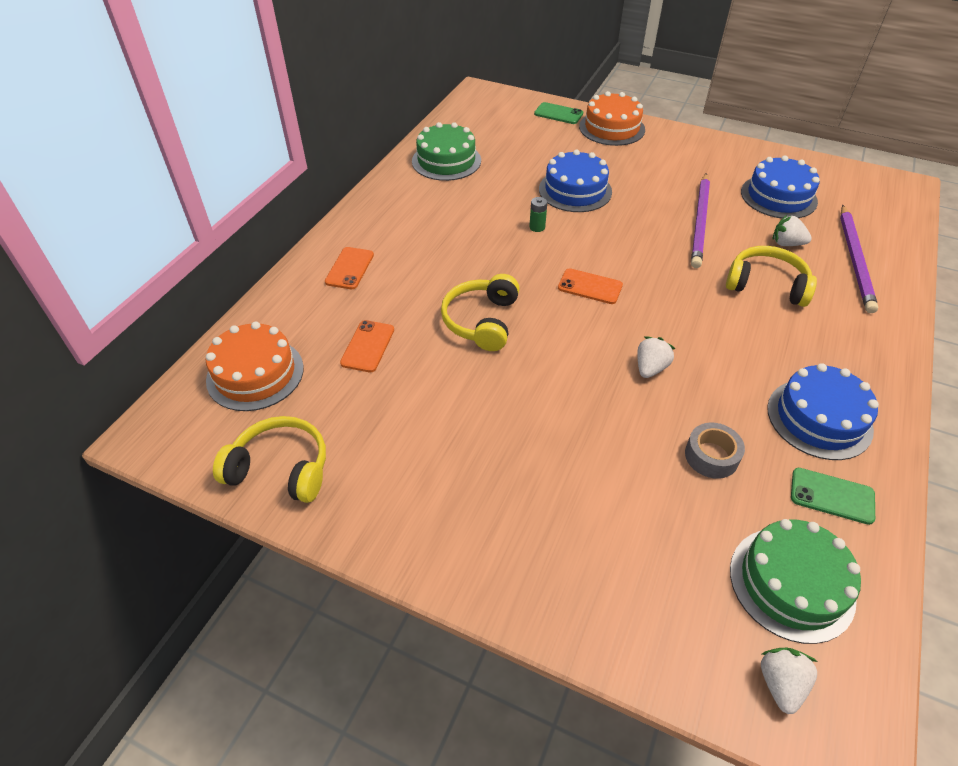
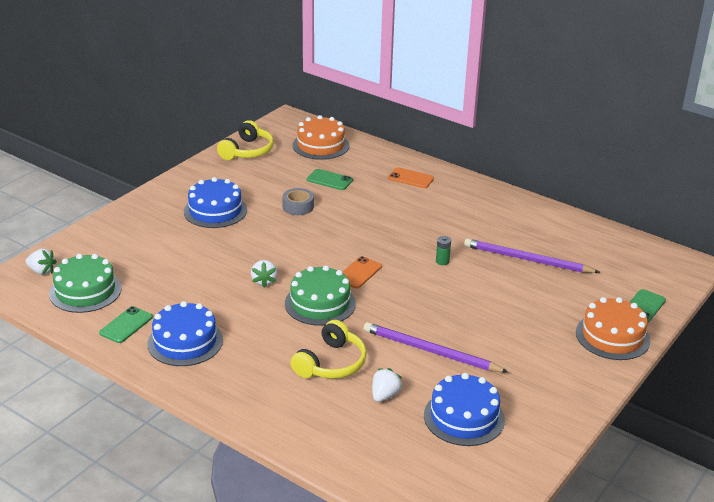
camera: 100 degrees right, 15 degrees down
(368, 346) = (329, 180): orange phone -> green phone
(446, 161) = (552, 230): green cake -> green cake (320, 303)
(481, 321) = (338, 222): yellow headphones -> none
(575, 190) = (495, 290): blue cake -> blue cake (215, 211)
(650, 368) = (264, 281): white strawberry -> white strawberry turned 45 degrees clockwise
(711, 456) = (180, 287): grey tape -> grey tape (298, 207)
(855, 260) = (348, 432): purple pencil -> purple pencil (527, 259)

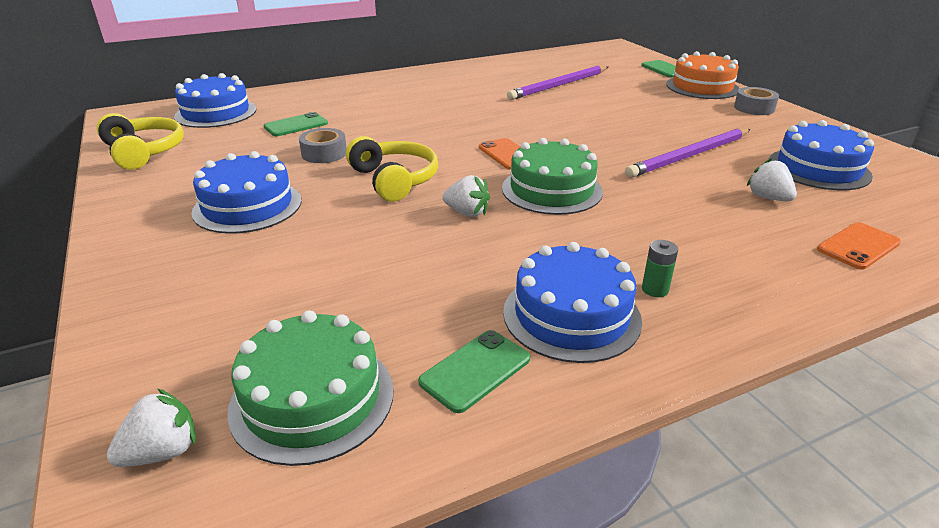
camera: 60 degrees left, 0 degrees up
(126, 325) = (475, 370): green phone -> green phone turned 75 degrees clockwise
(321, 145) = (216, 113): orange cake -> blue cake
(331, 363) = (688, 213): yellow headphones -> yellow headphones (394, 180)
(410, 178) = (357, 92): orange phone -> orange phone (858, 246)
(442, 261) = (527, 114): green battery -> green battery (655, 289)
(582, 373) = (754, 108): none -> grey tape

